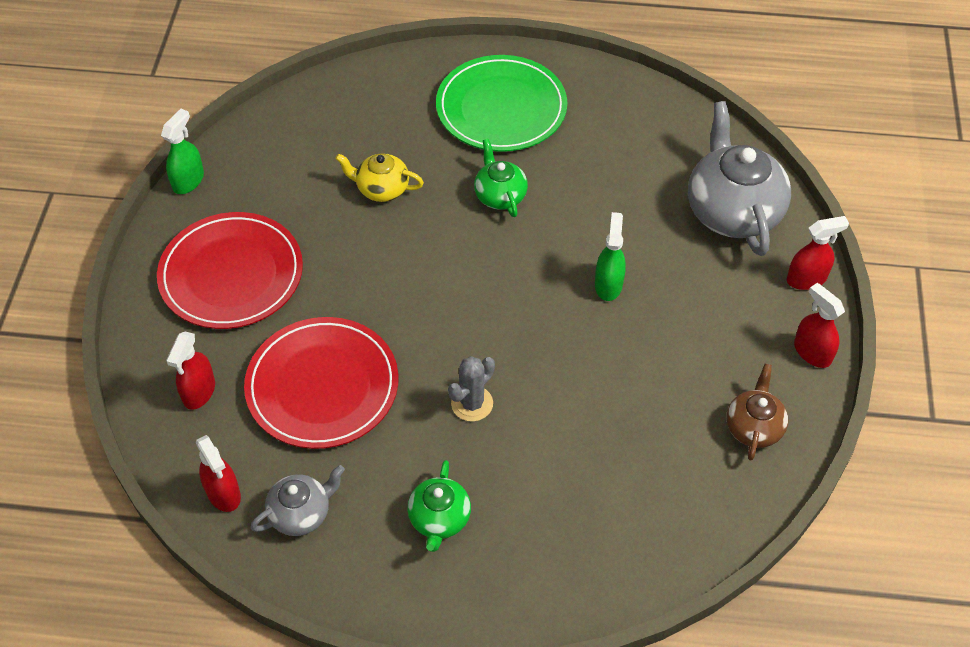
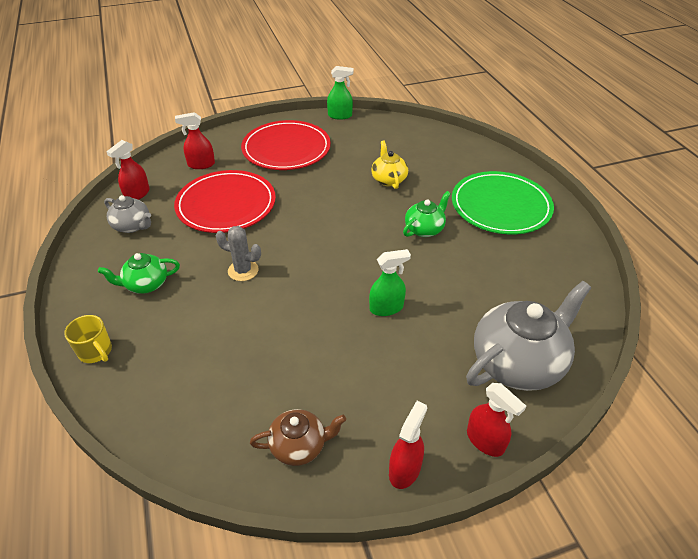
camera: 65 degrees right, 10 degrees down
(535, 596) = (96, 351): none -> yellow mug

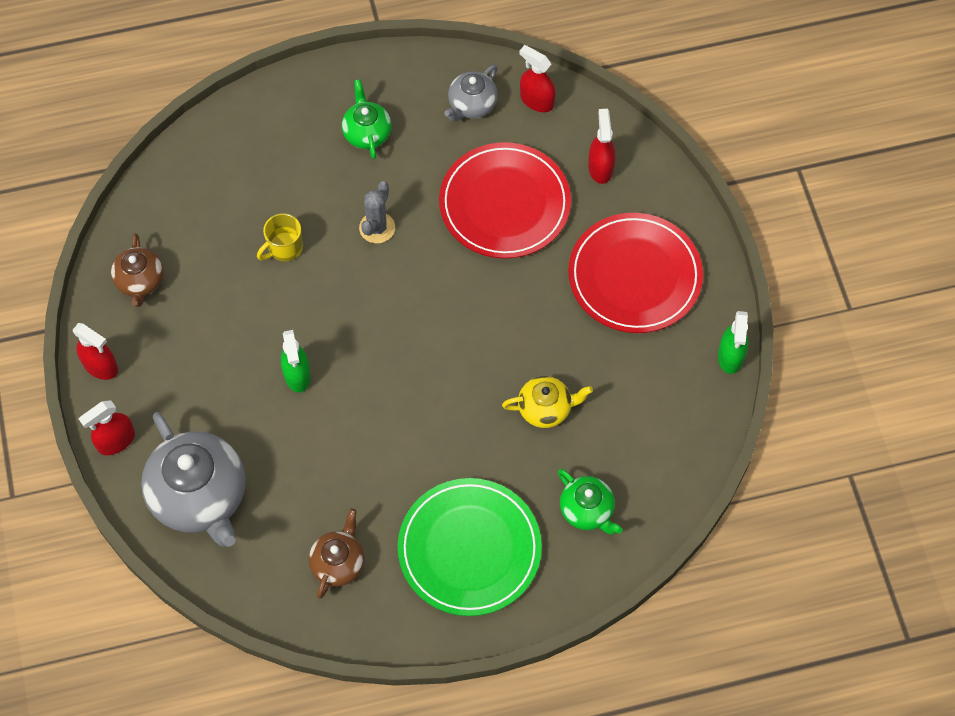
camera: 95 degrees right, 20 degrees up
(96, 351) = (277, 103): yellow mug -> yellow mug (284, 248)
(424, 229) = (430, 439): green teapot -> green teapot (587, 510)
(539, 269) = (338, 562): none -> brown teapot

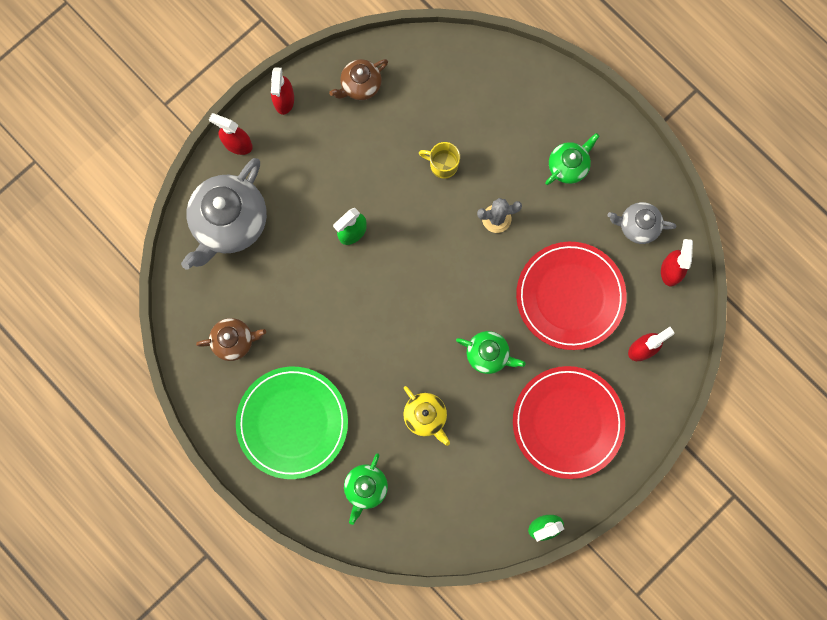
camera: 60 degrees right, 15 degrees up
(517, 312) = (488, 354): none -> green teapot

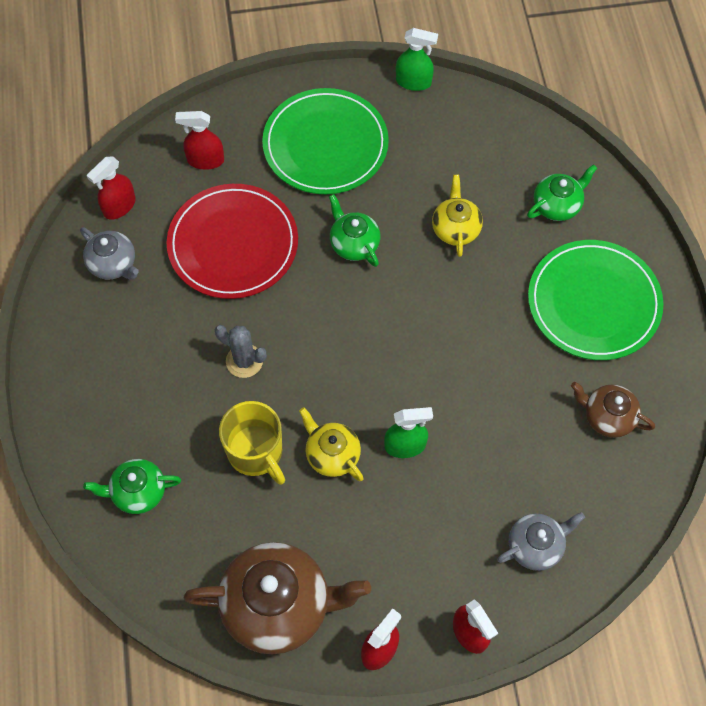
camera: 145 degrees left, 15 degrees down
(230, 223) = (536, 546): grey teapot -> grey teapot, size x0.54
(360, 86) = (279, 605): brown teapot -> brown teapot, size x1.87
(394, 195) = (332, 454): none -> yellow teapot
(442, 165) = (256, 452): yellow mug -> yellow mug, size x1.52
(567, 422) = (325, 145): red plate -> green plate
(568, 166) = (128, 364): green teapot -> green teapot (138, 492)

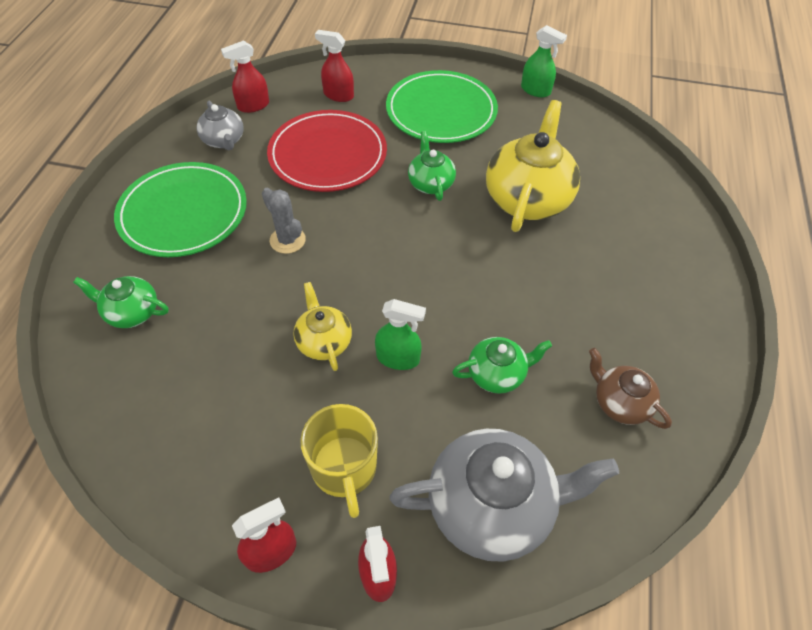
camera: 20 degrees right, 10 degrees down
(256, 452) = (255, 315): yellow mug -> yellow mug (344, 469)
(279, 605) = (195, 463): brown teapot -> none
(455, 228) = (527, 198): yellow teapot -> yellow teapot, size x1.87
(536, 546) = (492, 506): grey teapot -> grey teapot, size x1.87
(557, 205) = (631, 208): green teapot -> green teapot (497, 374)
(593, 302) = (640, 295): green plate -> green plate (183, 213)

